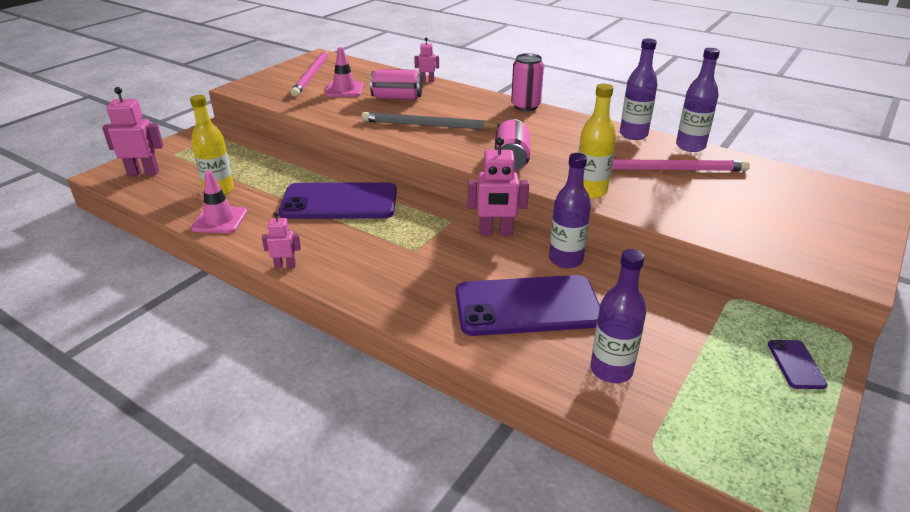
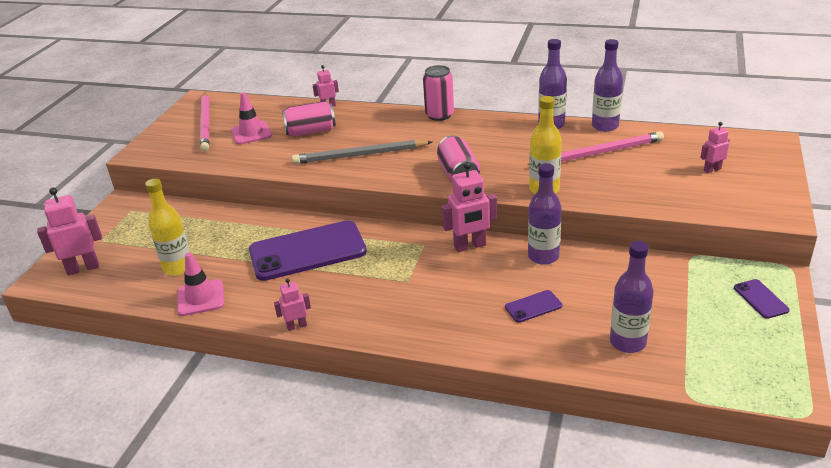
camera: 15 degrees left, 0 degrees up
(527, 306) = (533, 306): purple phone -> purple phone, size x0.42
(791, 210) = (712, 169): none -> pink robot

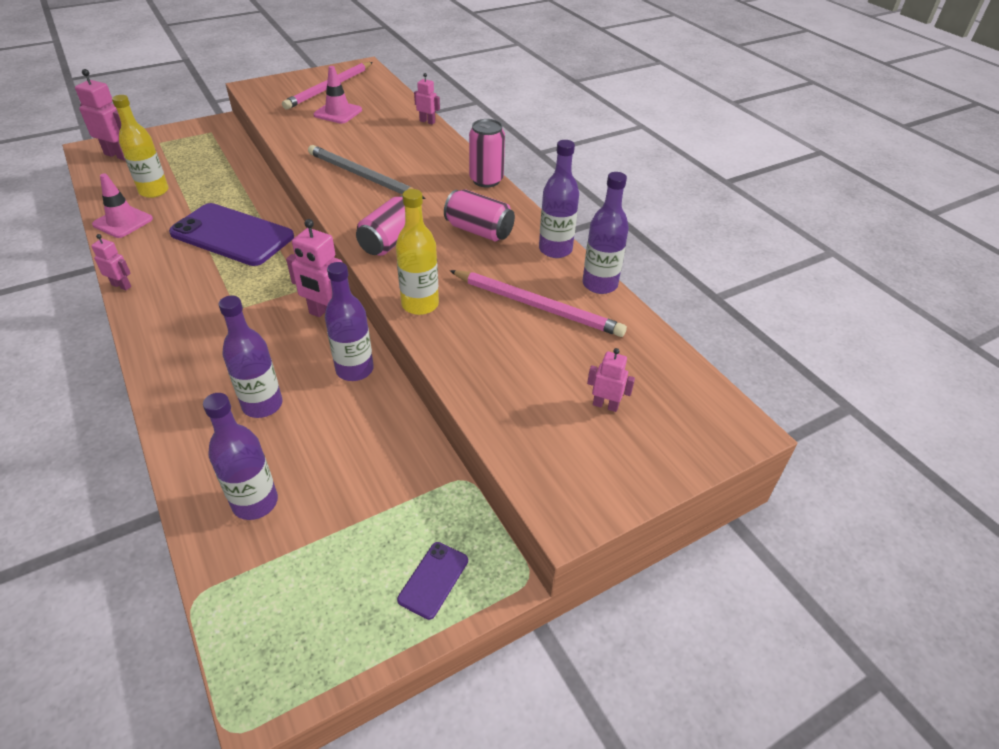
camera: 40 degrees right, 10 degrees up
(311, 131) = (374, 135): pink can -> pink can (479, 231)
(533, 306) = (262, 405): purple phone -> purple bottle

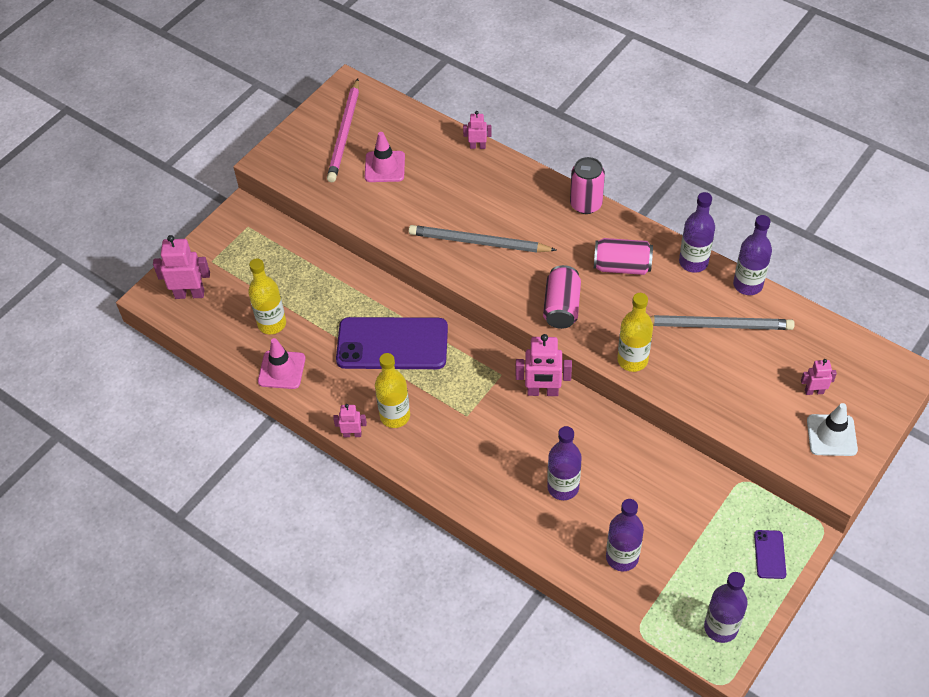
camera: 20 degrees left, 10 degrees up
(173, 286) = (395, 416): none -> yellow bottle
(354, 370) = (603, 430): purple bottle -> purple bottle (720, 627)
(537, 306) = (716, 325): pink pencil -> grey pencil
(595, 460) = (831, 435): none -> white traffic cone

